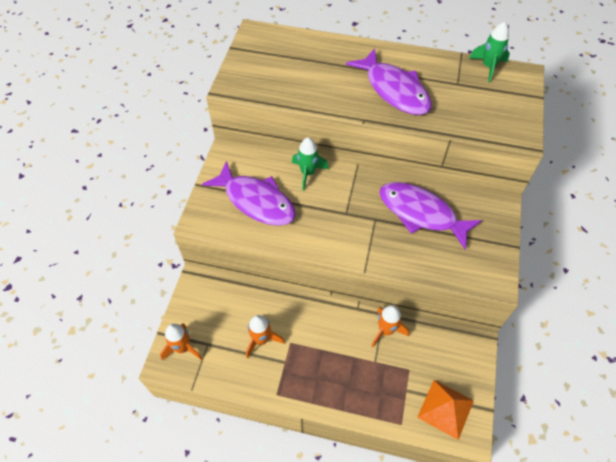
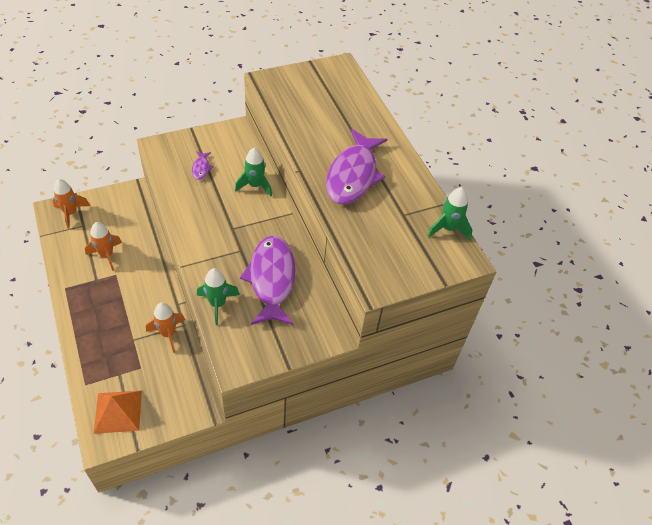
camera: 50 degrees right, 5 degrees down
(256, 201) = (201, 168): purple fish -> purple fish, size x0.42
(425, 264) = (217, 304): none -> green rocket

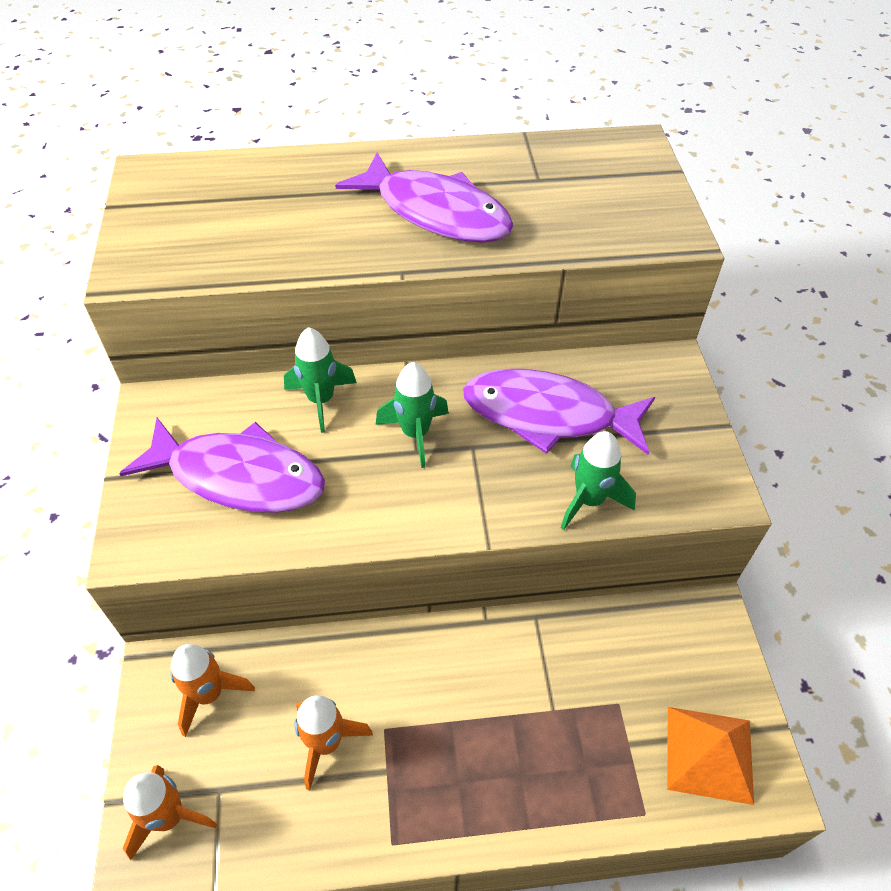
camera: 70 degrees left, 0 degrees up
(168, 334) = (551, 645): orange rocket -> orange rocket (209, 694)
(201, 168) = (239, 477): purple fish -> purple fish, size x2.38
(448, 228) = (576, 144): green rocket -> green rocket (415, 433)

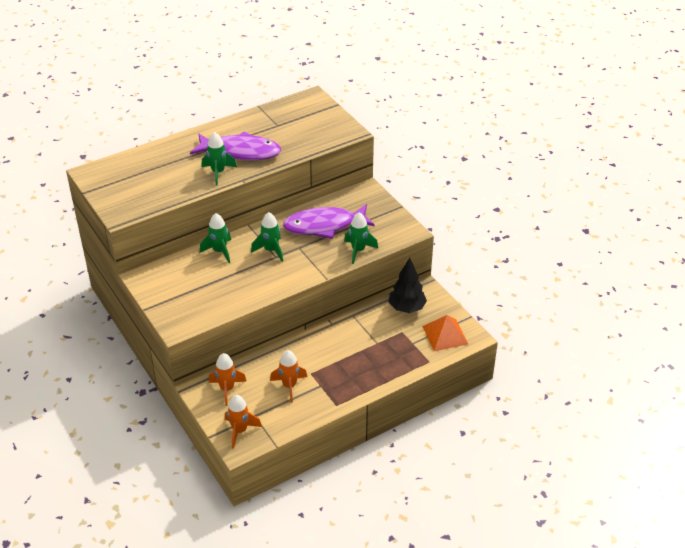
camera: 25 degrees left, 10 degrees down
(239, 477) = (204, 290): purple fish -> none
(366, 242) = (218, 173): none -> green rocket
(653, 645) = (406, 308): none -> black tree

